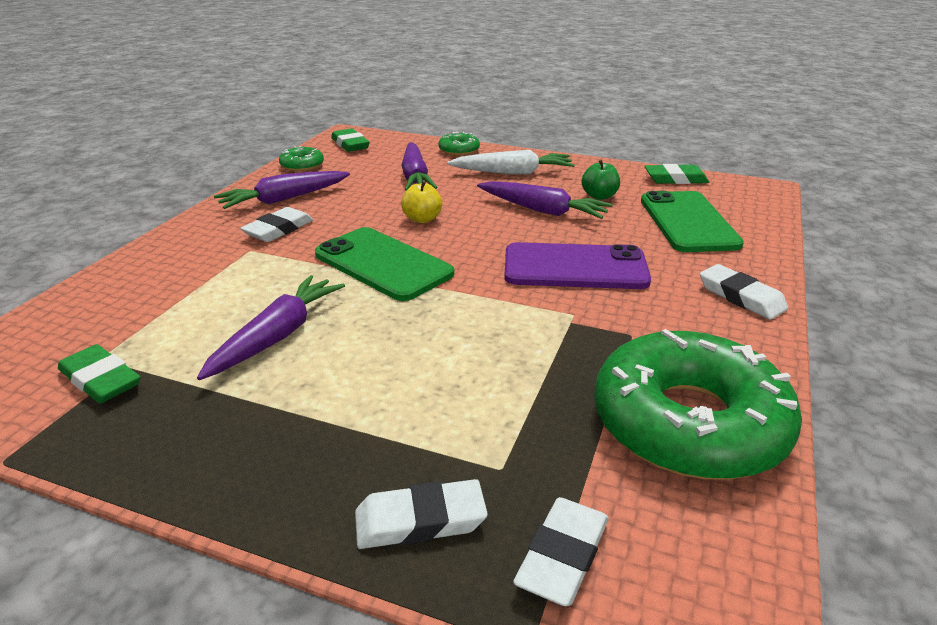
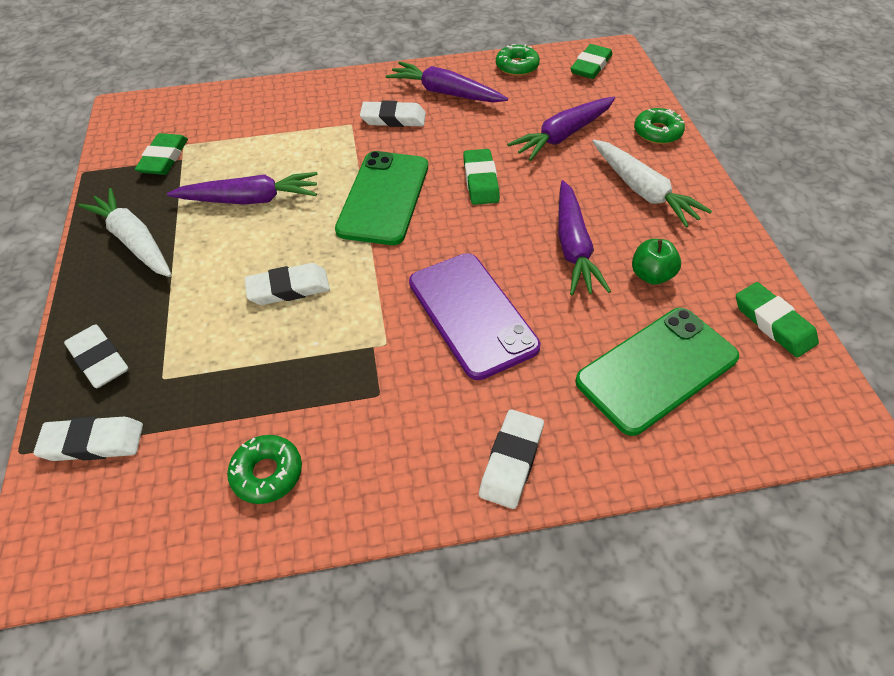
camera: 60 degrees right, 20 degrees up
(229, 441) = (134, 241): none -> white carrot
(422, 219) = (480, 181): yellow apple -> green eraser
(447, 347) = (288, 288): none -> white eraser
(689, 423) = (267, 473): green donut -> green donut, size x0.42

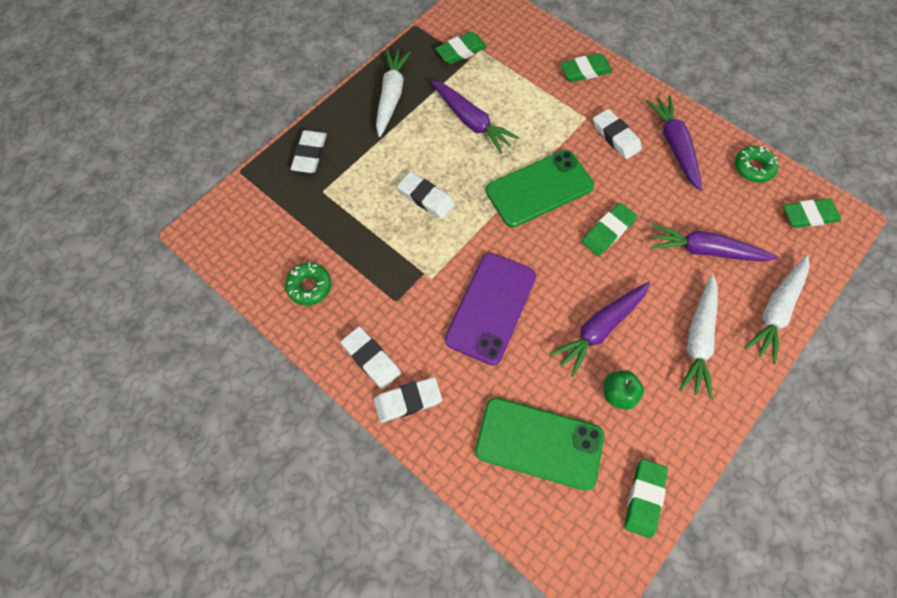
camera: 50 degrees right, 15 degrees up
(93, 442) = (267, 196): white eraser -> white eraser (371, 359)
(304, 96) = (585, 71): none -> green eraser
(657, 132) = (775, 311): green donut -> white carrot

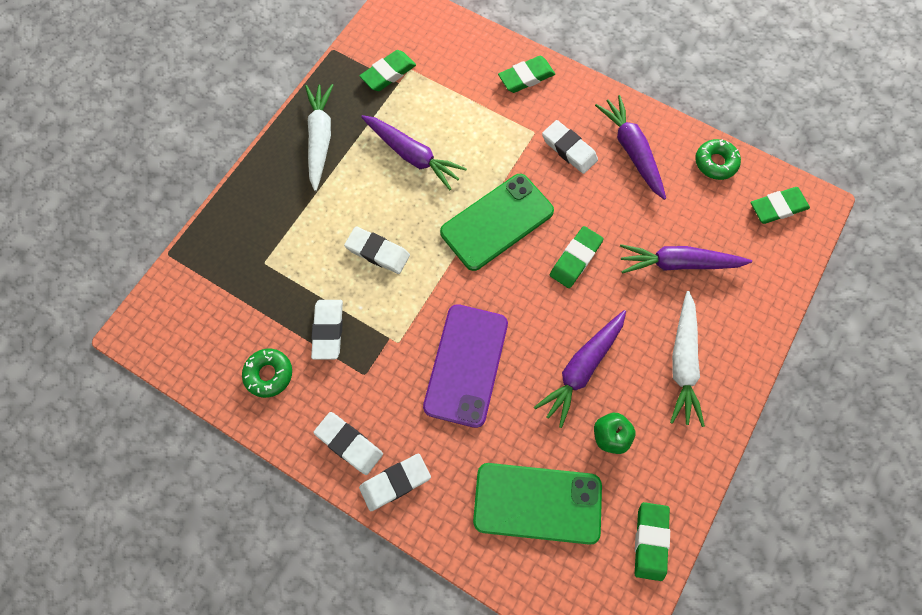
camera: 10 degrees left, 5 degrees up
(310, 154) = (242, 221): white eraser -> white eraser (328, 330)
(775, 311) = (755, 318): white carrot -> none

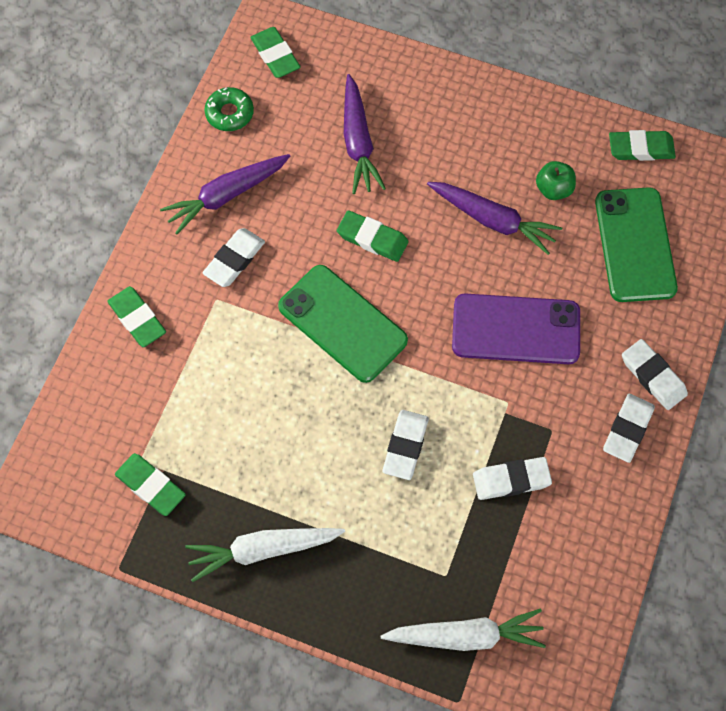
camera: 100 degrees left, 5 degrees down
(269, 374) = (576, 532): green donut -> none
(412, 156) = (270, 432): purple carrot -> none
(682, 362) = (465, 132): white carrot -> white carrot (466, 635)

